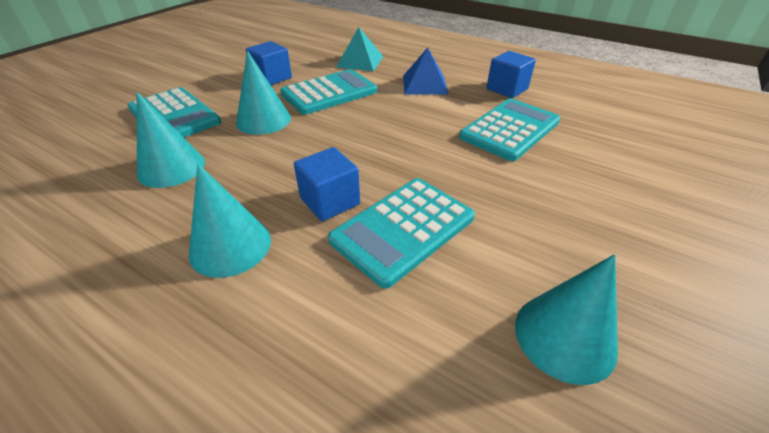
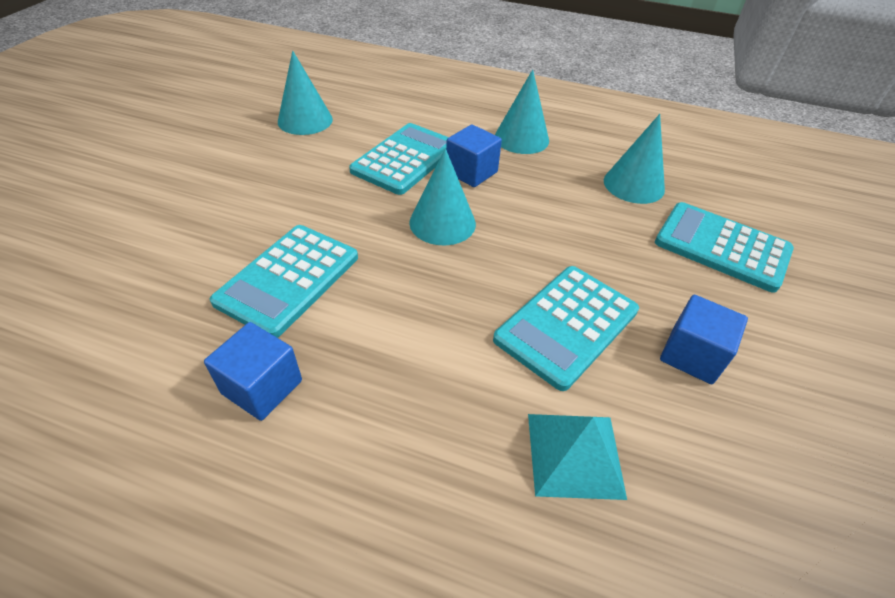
camera: 165 degrees right, 5 degrees up
(263, 120) = (610, 254): turquoise cone -> turquoise cone (442, 223)
(424, 84) = (416, 377): blue pyramid -> none

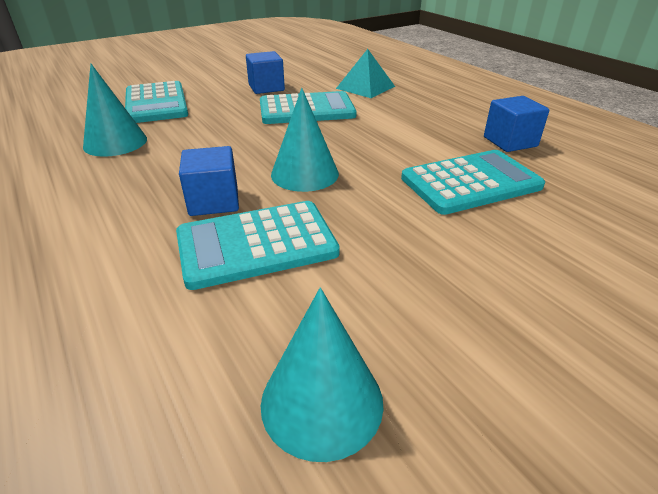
camera: 140 degrees left, 10 degrees down
(521, 138) = (99, 213): turquoise cone -> none

